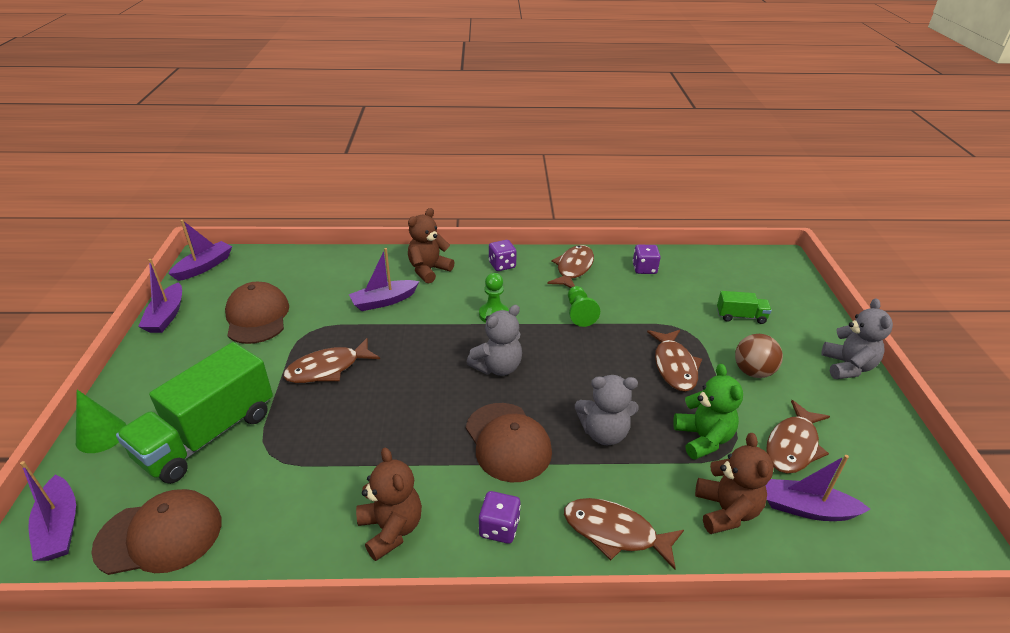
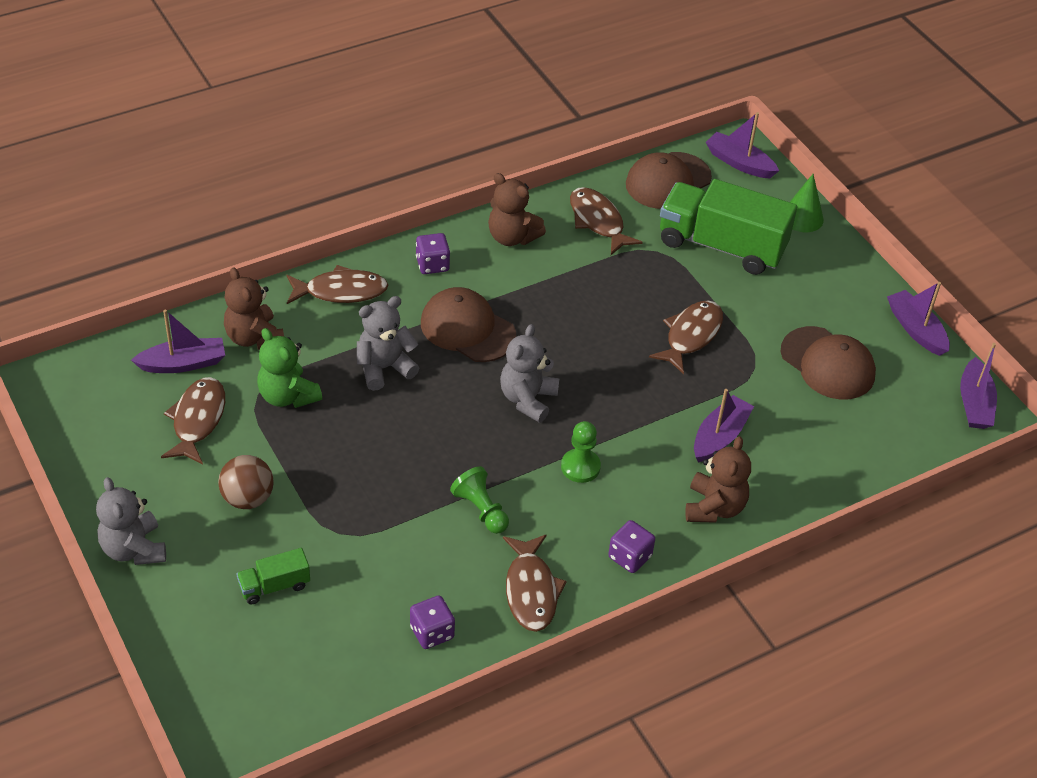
camera: 150 degrees right, 10 degrees up
(208, 435) = (721, 246): green truck -> green truck turned 75 degrees counterclockwise
(674, 366) = (339, 472): brown fish -> brown fish (598, 221)

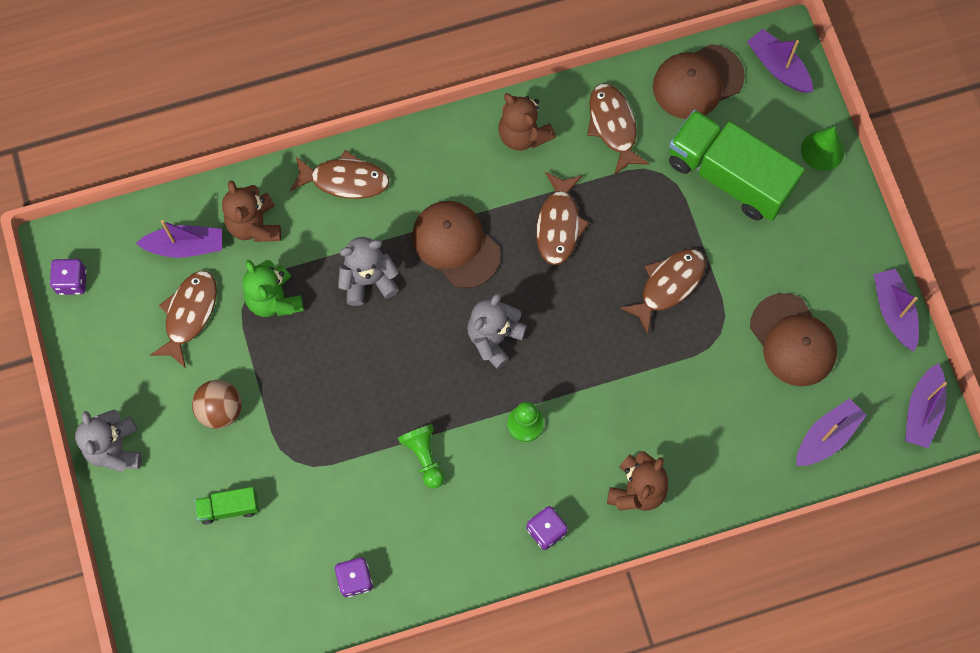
camera: 15 degrees right, 25 degrees up
(432, 264) = (438, 159): purple dice -> purple dice (72, 281)
(531, 591) = (450, 551): brown fish -> brown fish (558, 225)
(719, 436) = (664, 410): purple boat -> purple boat (827, 436)

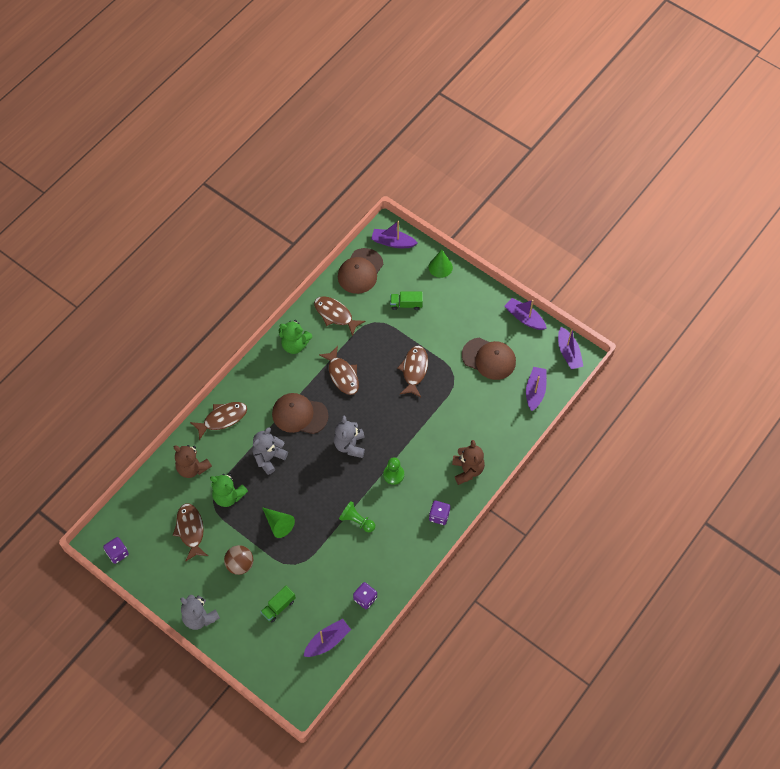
camera: 35 degrees left, 10 degrees down
(185, 246) = (164, 499): purple boat -> purple boat (327, 641)
(313, 387) = (278, 524): none -> green cone
(523, 134) = (295, 345): brown teddy bear -> green teddy bear
(729, 176) = (406, 304): green truck -> green truck, size x0.45

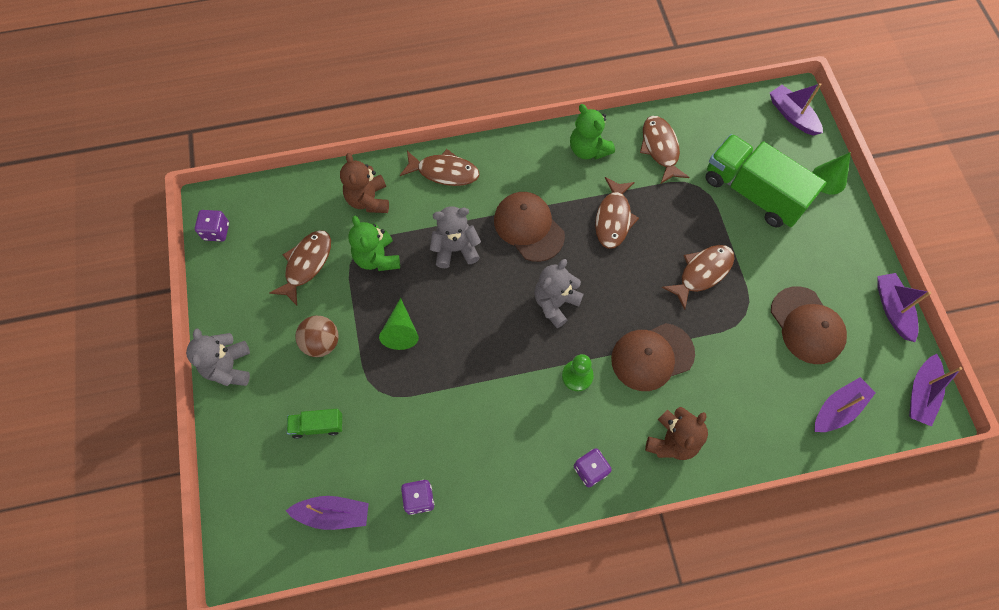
camera: 40 degrees right, 5 degrees up
(357, 521) = (489, 396): green pawn -> none
(360, 271) = (728, 121): brown cap -> brown cap (652, 356)
(406, 304) = (753, 192): green truck -> green truck, size x2.21

